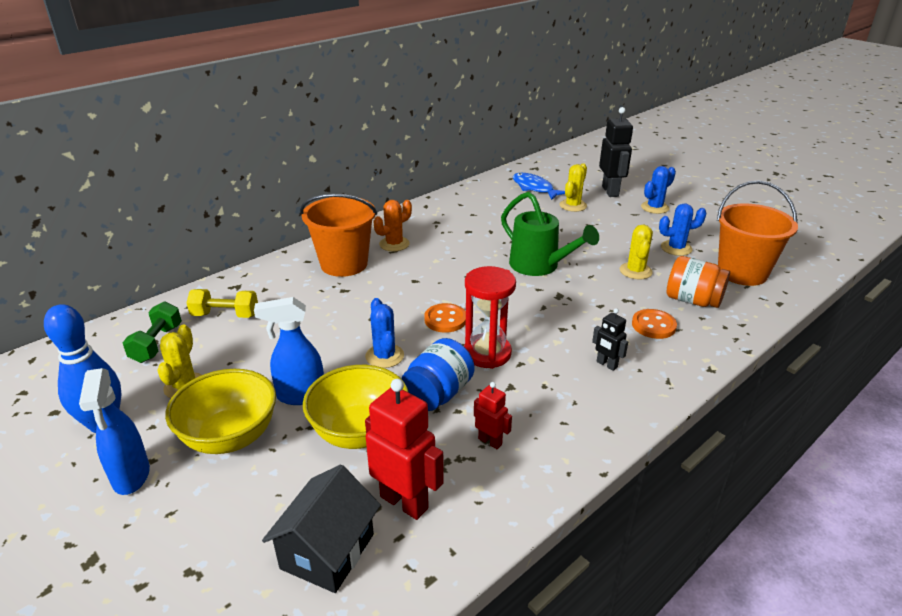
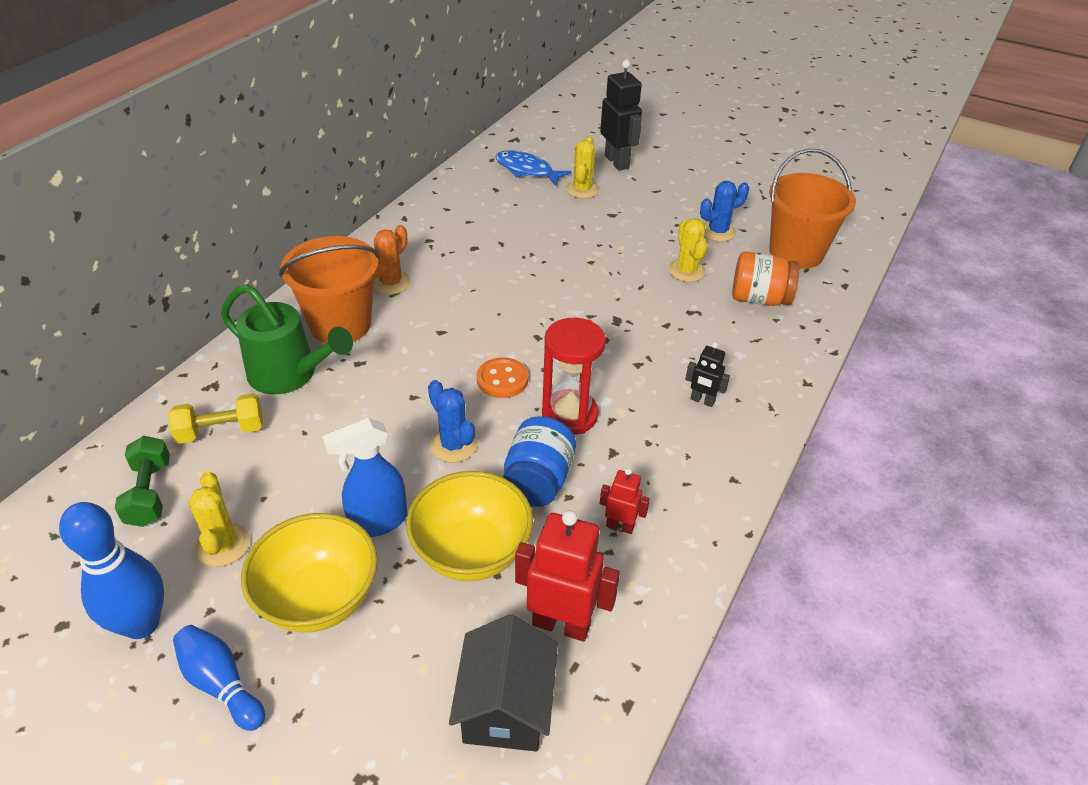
camera: 20 degrees left, 10 degrees up
(131, 477) = (221, 684): blue spray bottle -> blue bowling pin
(540, 266) = (580, 284): green watering can -> green watering can (290, 375)
(653, 325) = (731, 340): orange button -> none
(655, 207) = (674, 178): blue cactus -> none

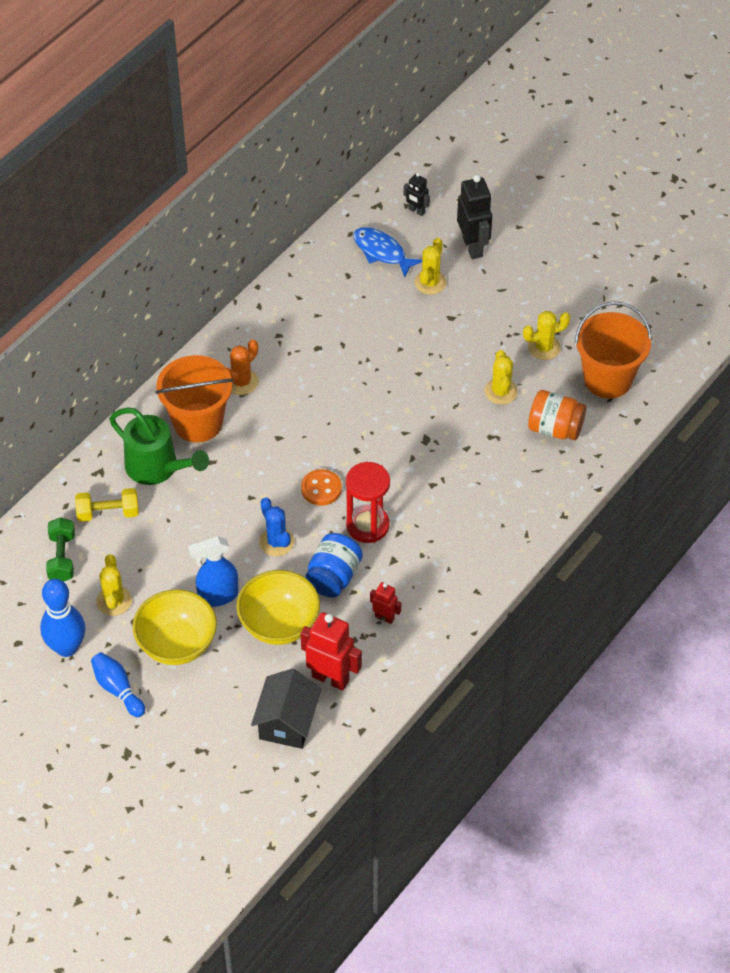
camera: 10 degrees right, 10 degrees up
(702, 401) = (474, 523): black robot -> black robot (416, 211)
(718, 231) = (544, 347): blue cactus -> yellow cactus

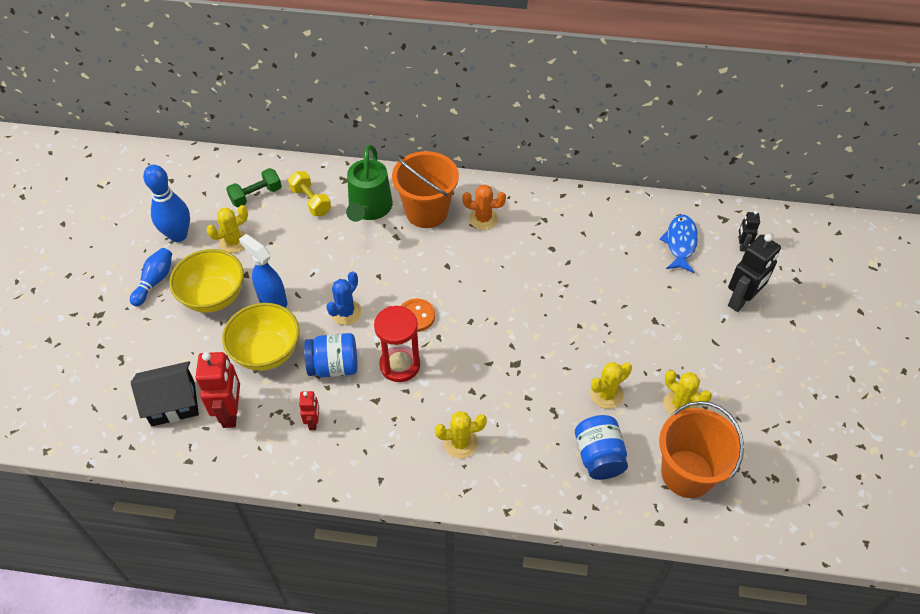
camera: 60 degrees right, 0 degrees up
(430, 282) = (678, 289): yellow cactus -> yellow cactus (460, 443)
(555, 428) = (598, 456): orange jar -> blue jar

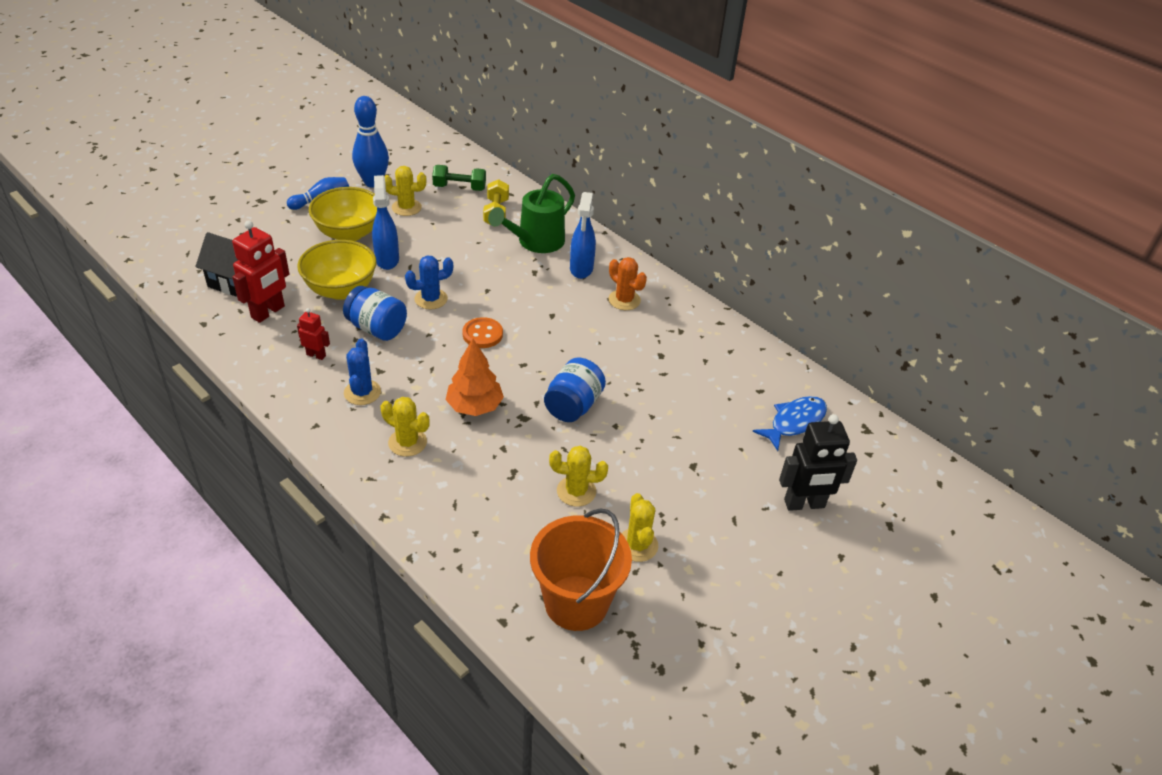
camera: 35 degrees right, 10 degrees down
(313, 422) = (316, 355): red robot -> red robot turned 105 degrees counterclockwise
(383, 427) = (362, 392): none -> blue cactus
(400, 365) = (427, 359): red hourglass -> none
(426, 212) = (581, 269): orange bucket -> blue spray bottle
(474, 379) = (474, 406): none -> orange tree
(598, 456) = (510, 532): blue jar -> blue jar (573, 406)
(742, 245) = (860, 461): black robot -> none

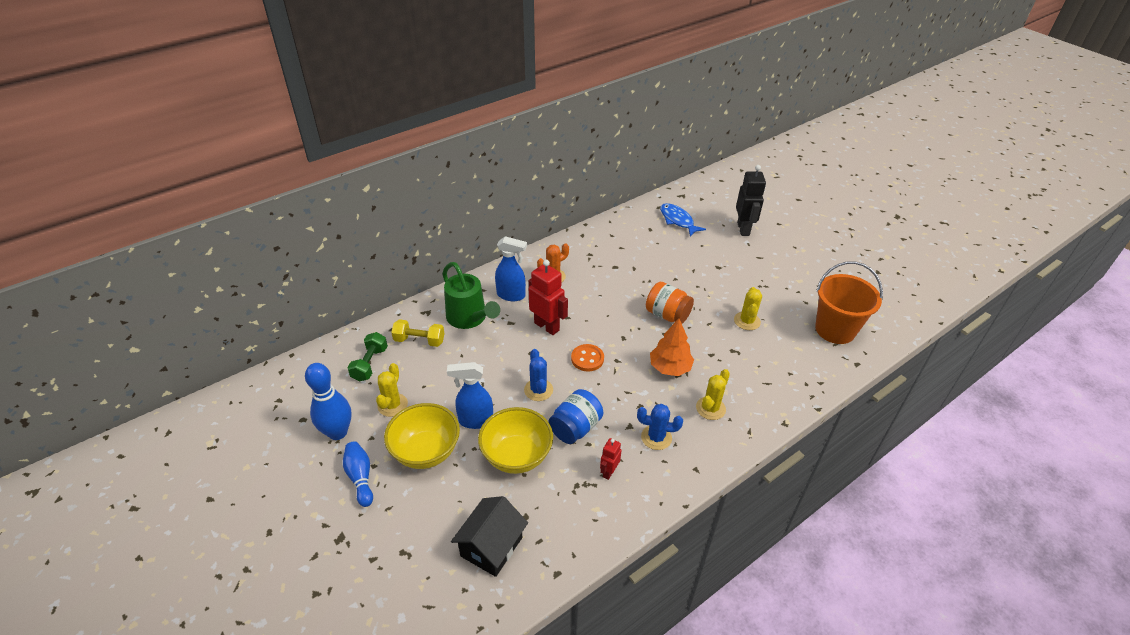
camera: 80 degrees left, 0 degrees up
(268, 312) = (544, 515): red robot -> red robot (547, 326)
(573, 406) = (667, 315): blue jar -> orange jar
(637, 545) = (786, 299): yellow cactus -> none

